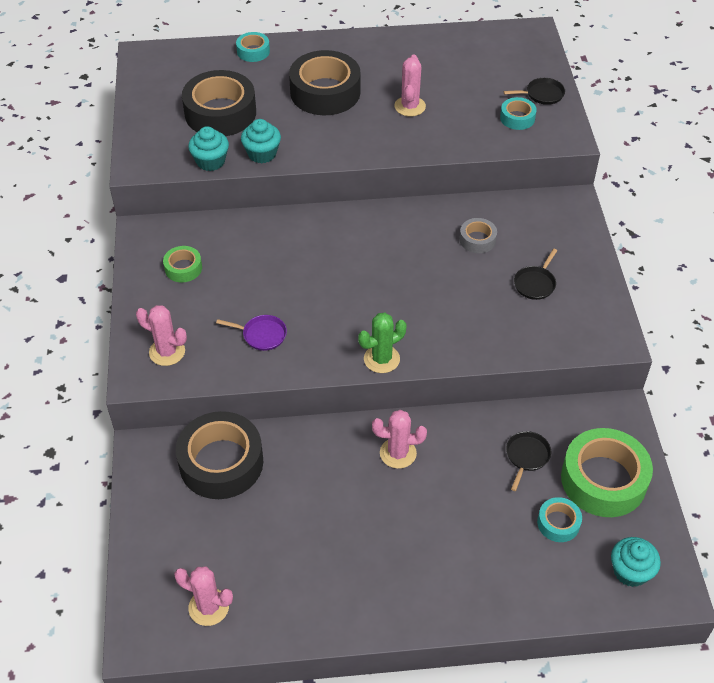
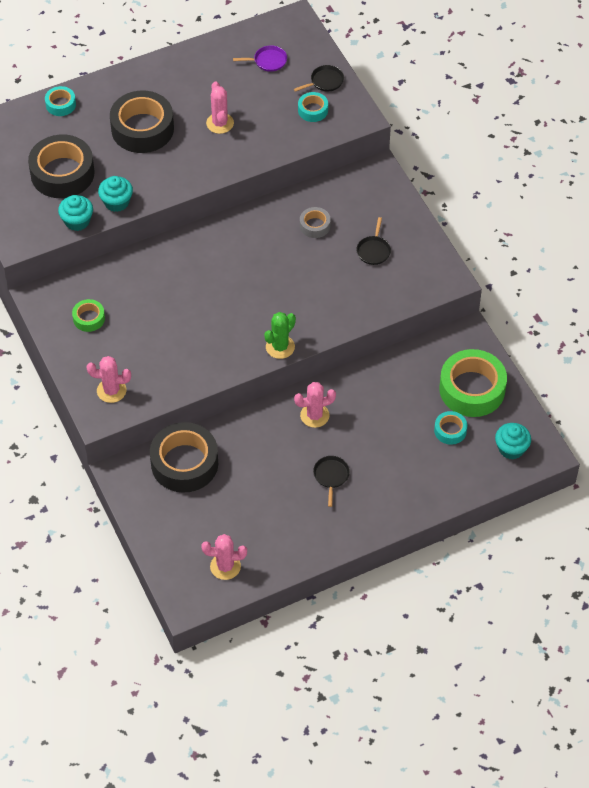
camera: 20 degrees left, 5 degrees up
(262, 335) = (179, 355): purple pan -> purple pan (268, 61)
(526, 456) = (410, 389): black pan -> black pan (331, 476)

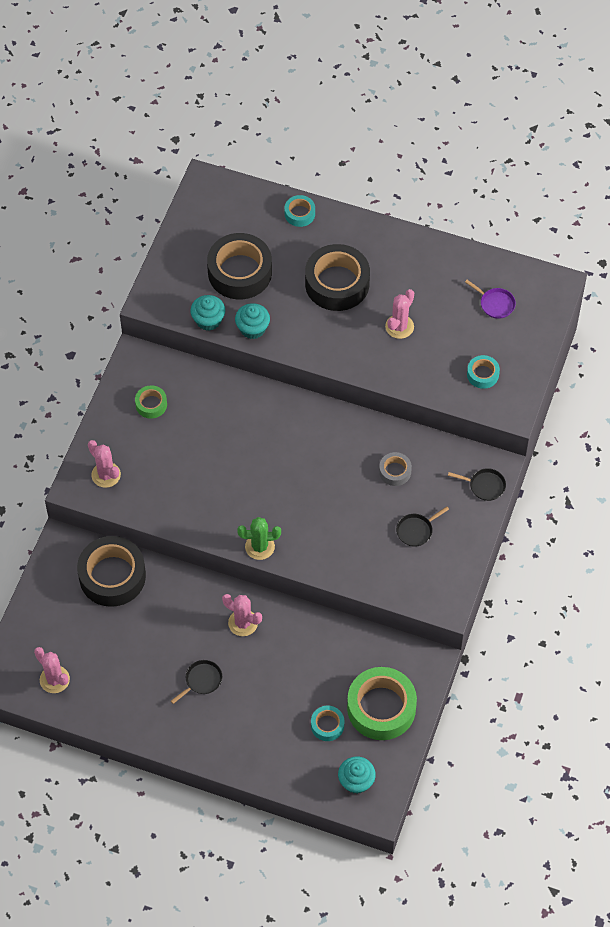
camera: 45 degrees right, 5 degrees up
(325, 81) = (520, 358): black pan -> black pan (485, 486)

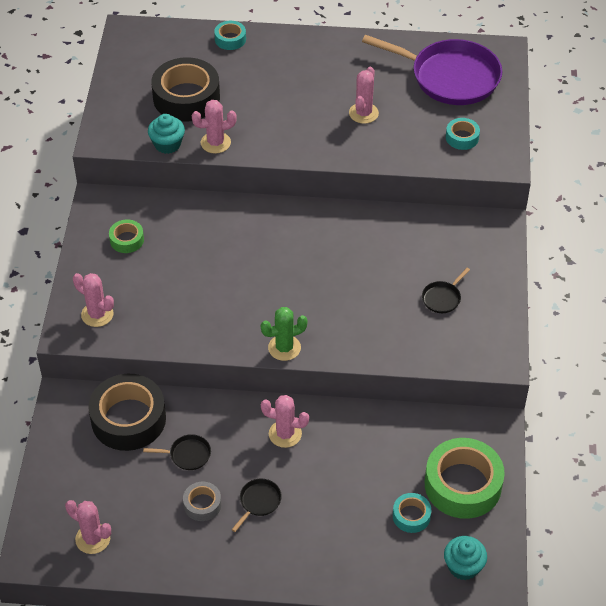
camera: 15 degrees left, 10 degrees down
(252, 328) = (215, 143): turquoise cupcake -> pink cactus
(337, 283) = (288, 89): black tape -> none
(395, 471) = (400, 249): grey tape -> grey tape (202, 504)
(485, 486) = (496, 243): black pan -> black pan (187, 455)
(495, 304) = (450, 77): purple pan -> purple pan, size x2.47

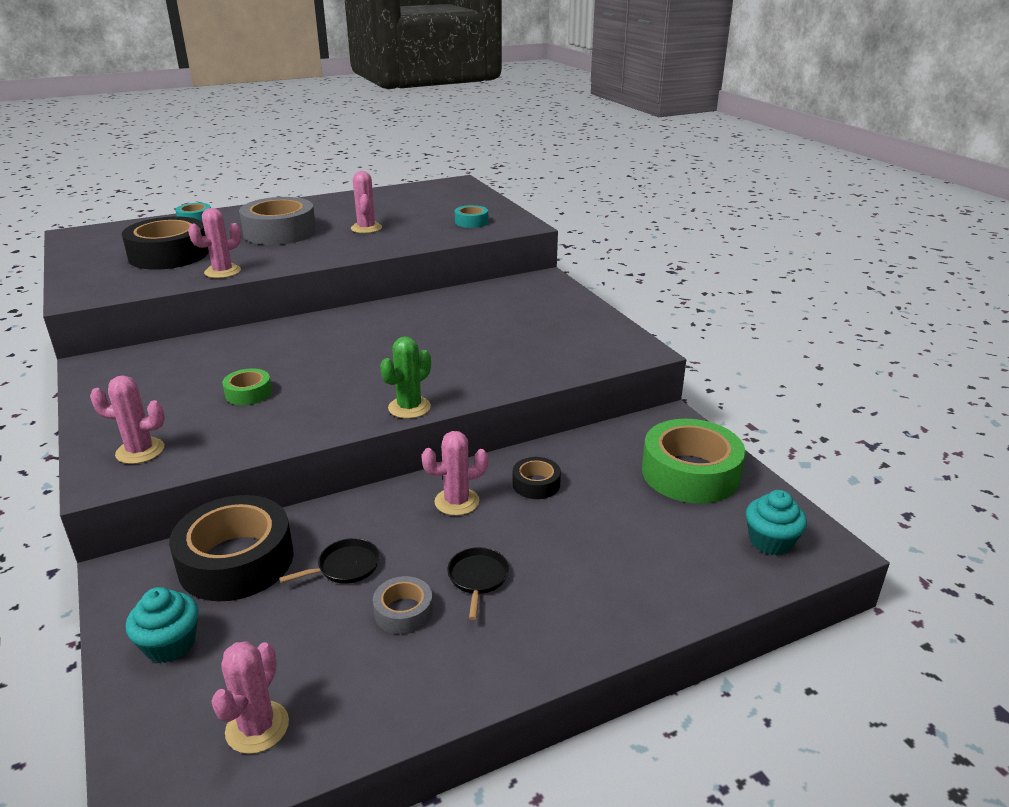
camera: 30 degrees left, 20 degrees down
(93, 539) = (257, 727): pink cactus -> pink cactus turned 75 degrees counterclockwise
(127, 240) = (148, 382): green tape -> green tape (248, 393)
(167, 144) = (165, 283): turquoise cupcake -> turquoise cupcake (170, 644)
(288, 92) = (280, 232): none -> grey tape
(347, 443) = (536, 484): none -> black tape
(411, 516) = (667, 519): turquoise tape -> none
(442, 298) = (542, 329): black pan -> none
(450, 77) = (427, 199): purple pan -> none

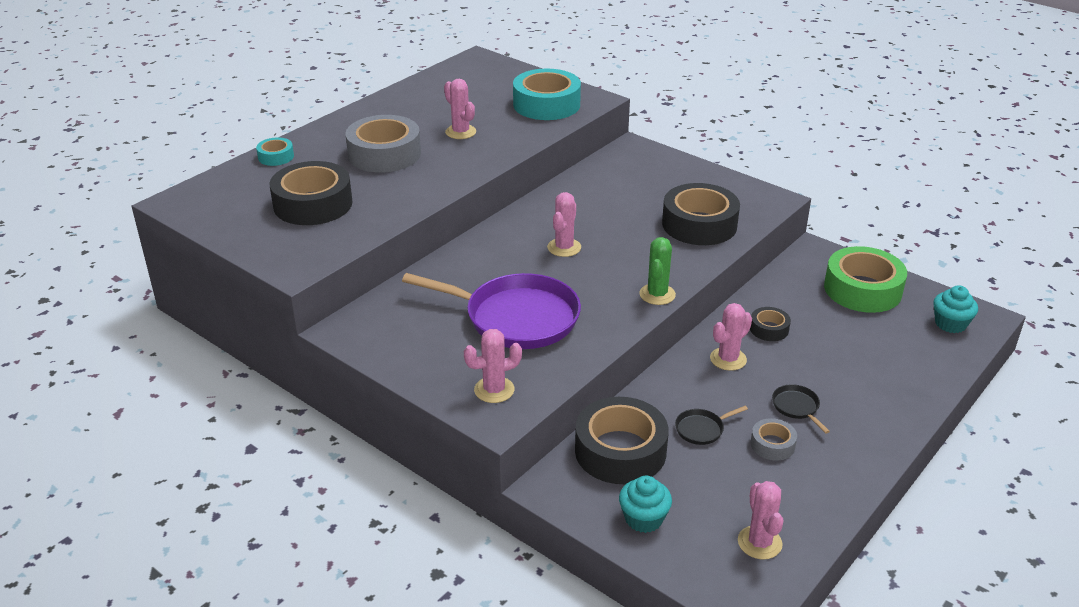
camera: 25 degrees left, 5 degrees up
(222, 272) = (393, 210): pink cactus -> pink cactus (564, 247)
(248, 393) = (516, 318): green tape -> purple pan
(345, 567) = (702, 429): black pan -> black pan turned 150 degrees counterclockwise
(471, 222) = (546, 104): turquoise tape -> turquoise tape, size x2.06
(532, 356) = (699, 224): none -> black tape

